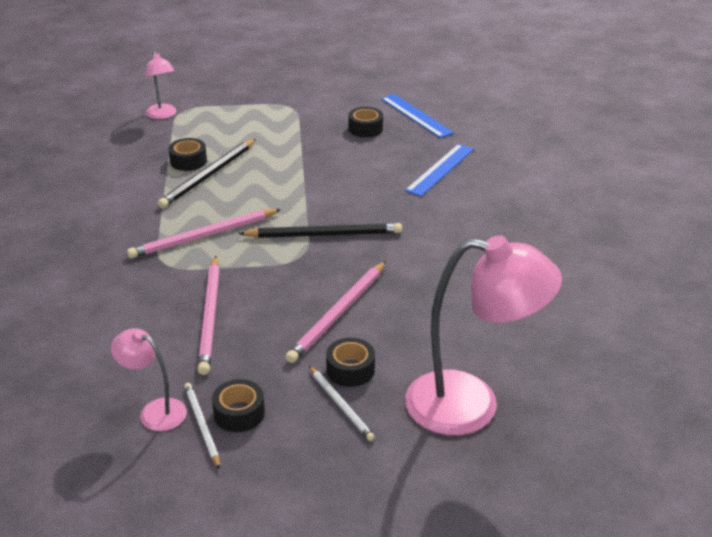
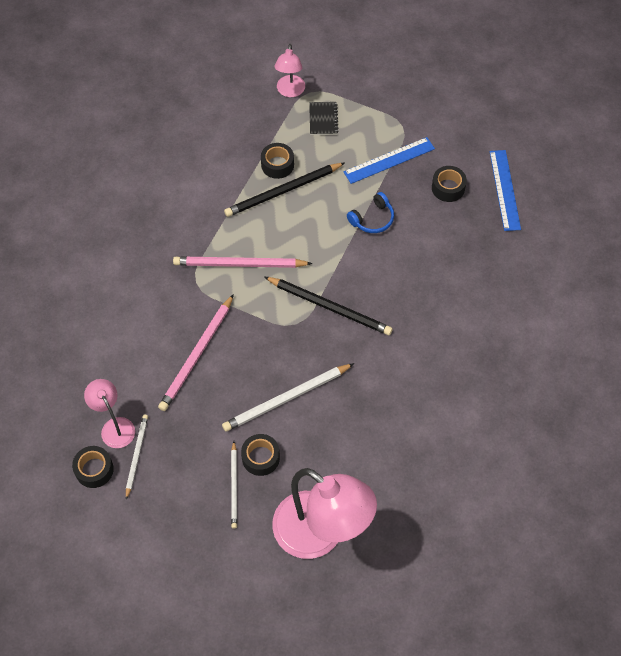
camera: 30 degrees right, 25 degrees up
(210, 122) = (323, 119): none -> black notebook
(239, 413) = (165, 457): black tape -> black tape (94, 470)
(313, 166) = (372, 219): none -> blue headphones
(338, 314) = (286, 399): pink pencil -> white pencil
(440, 169) = (475, 273): blue ruler -> blue ruler (389, 160)

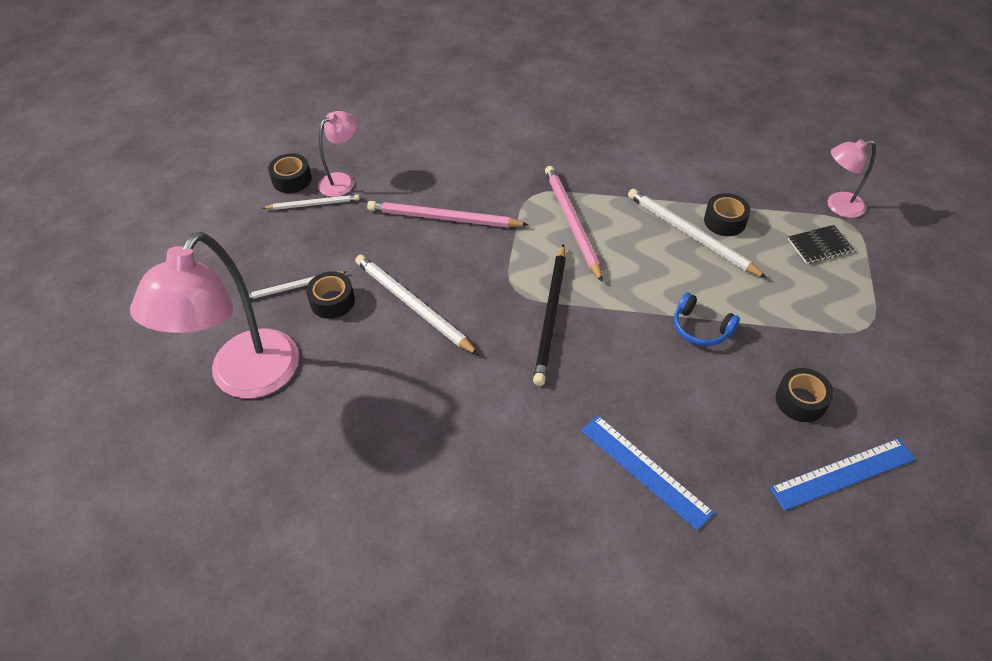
camera: 75 degrees right, 10 degrees down
(283, 191) = (690, 235): black pencil -> white pencil
(389, 160) = (802, 325): blue ruler -> blue ruler (644, 470)

